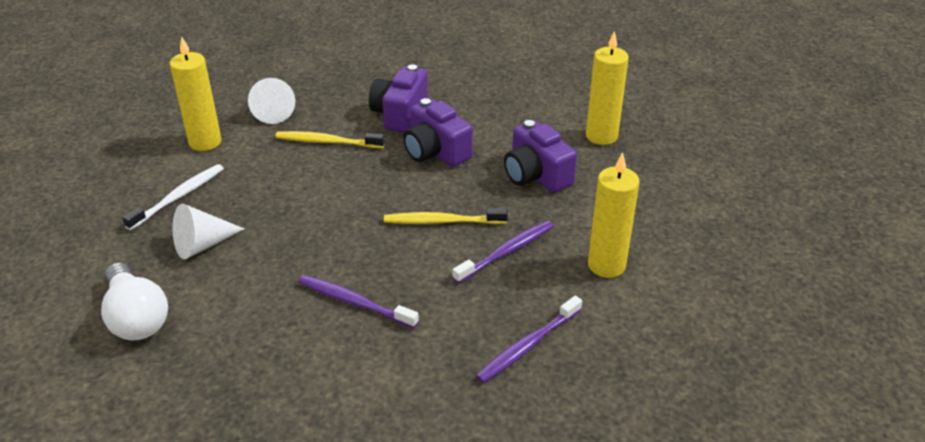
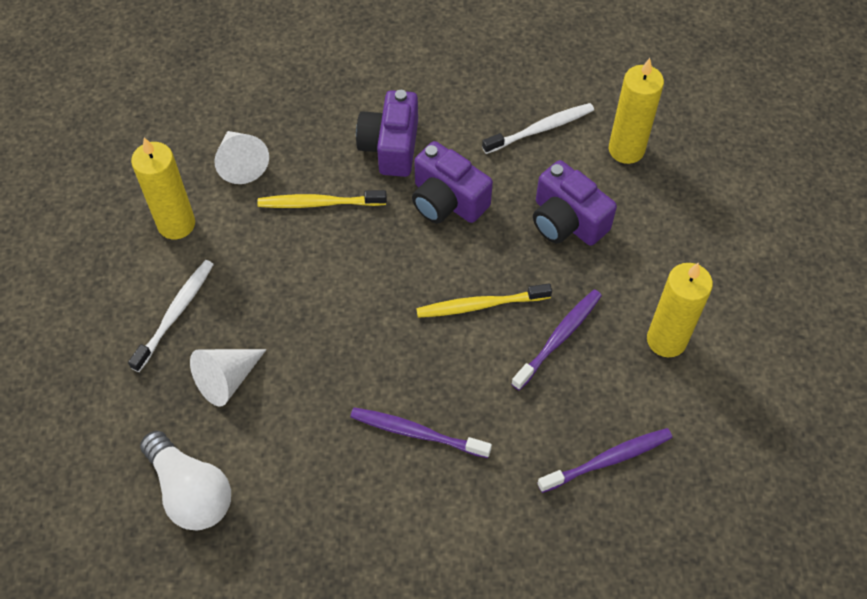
camera: 10 degrees left, 20 degrees up
(528, 345) = (608, 460): purple toothbrush -> purple toothbrush turned 150 degrees counterclockwise
(530, 116) = (541, 129): none -> white toothbrush

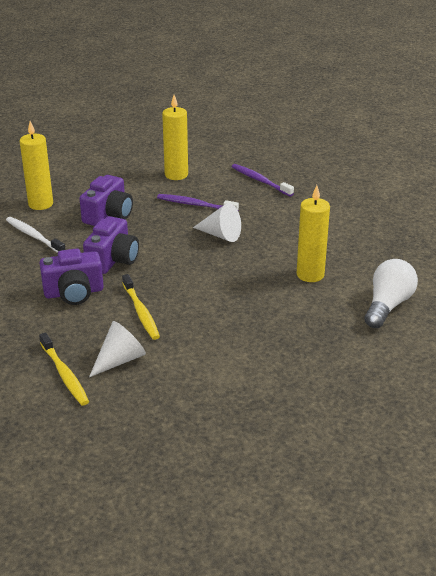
camera: 110 degrees left, 25 degrees down
(175, 313) = (271, 351): white toothbrush -> none
(176, 224) = (195, 375): yellow candle -> yellow candle (310, 274)
(227, 380) = (305, 313): white cone -> white cone (221, 235)
(416, 433) = (288, 237): purple toothbrush -> none
(480, 305) = (188, 233): yellow toothbrush -> yellow toothbrush (64, 374)

